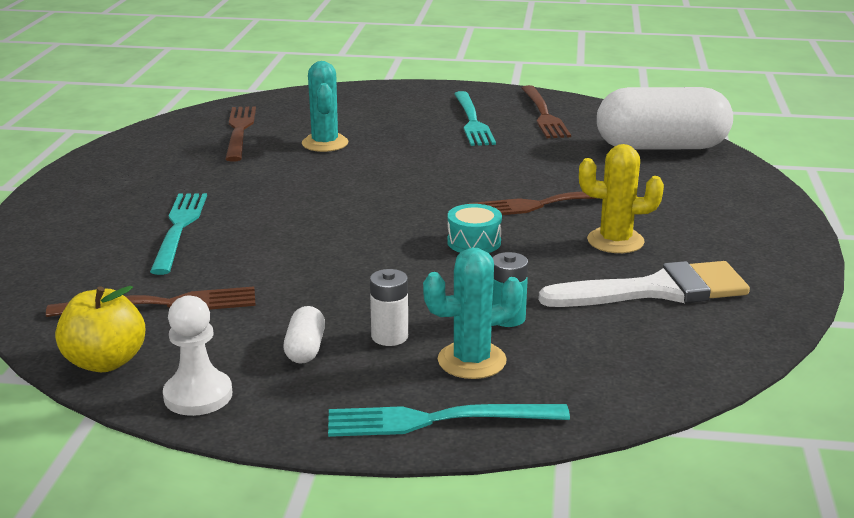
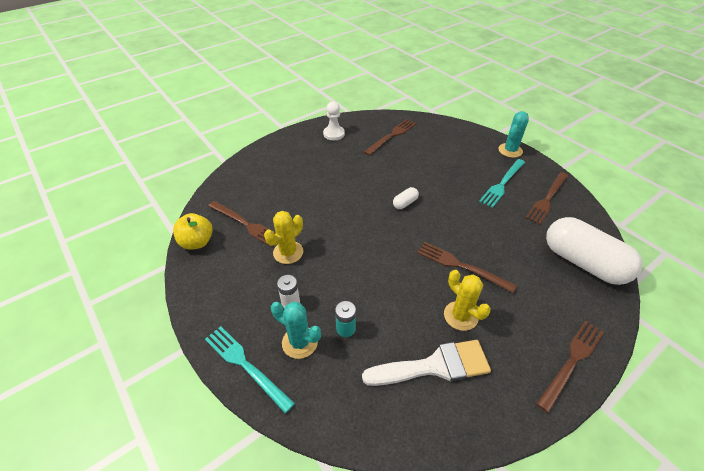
camera: 45 degrees right, 20 degrees up
(179, 229) = (300, 184): turquoise fork -> none
(198, 395) = (198, 282): white pawn -> white pawn (334, 134)
(293, 298) = (288, 252): none -> yellow cactus
(305, 349) = (256, 285): white capsule -> white capsule (405, 203)
(325, 143) = (415, 163): turquoise cactus -> turquoise cactus (510, 150)
(474, 242) = (395, 269): turquoise drum -> none
(657, 290) = (434, 366): white brush -> white brush turned 45 degrees counterclockwise
(768, 218) = (571, 362): none -> brown fork

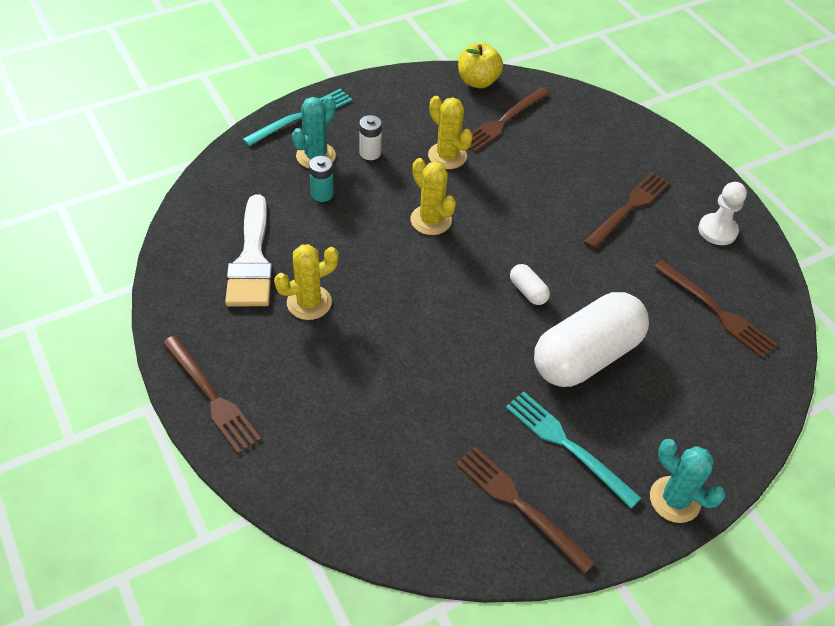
camera: 95 degrees right, 5 degrees up
(357, 255) = (431, 220): none -> yellow cactus
(461, 266) = (388, 327): brown fork -> brown fork (628, 208)
(583, 262) = (362, 491): white capsule -> white capsule (586, 356)

